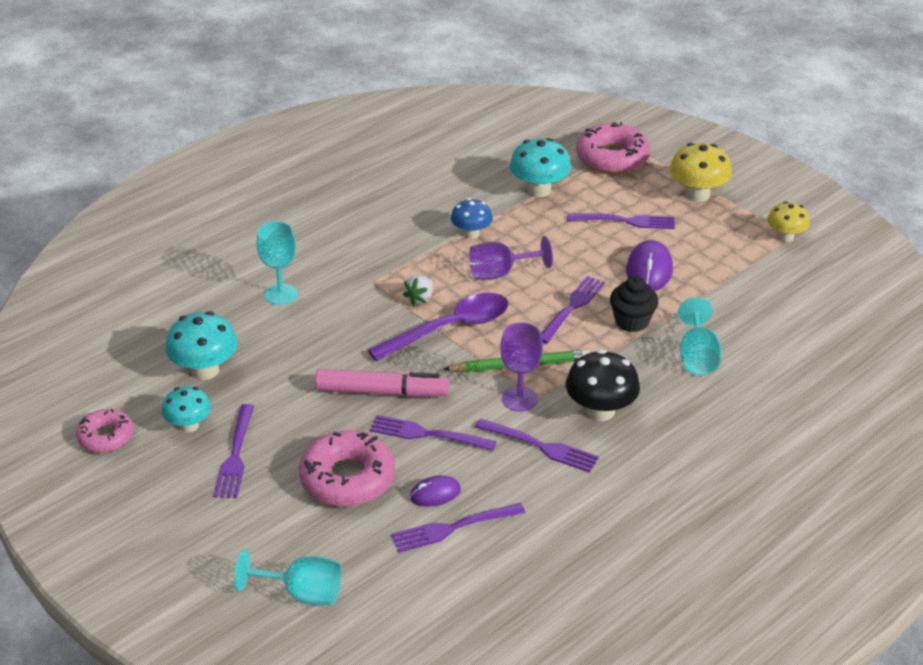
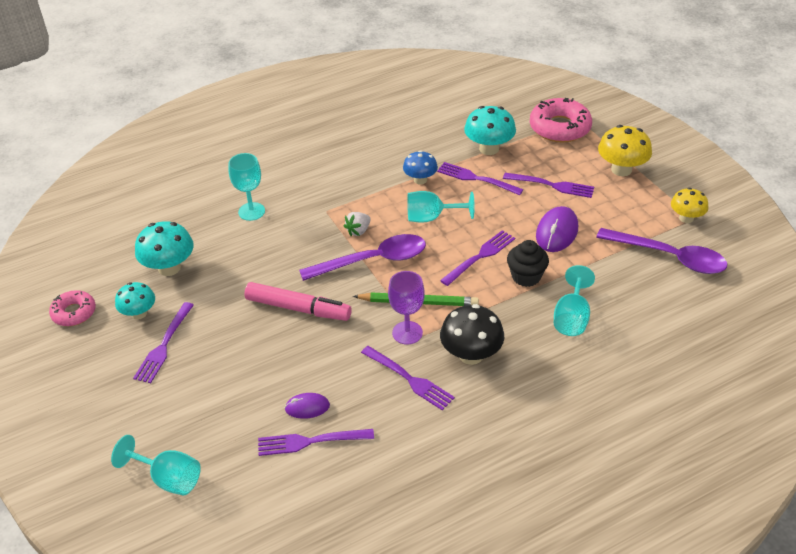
camera: 15 degrees right, 5 degrees up
(347, 478) = (242, 381): pink donut -> none
(428, 434) = (321, 352): purple fork -> purple fork (476, 179)
(501, 273) = (432, 217): purple goblet -> turquoise goblet
(781, 280) = (669, 257): none -> purple spoon

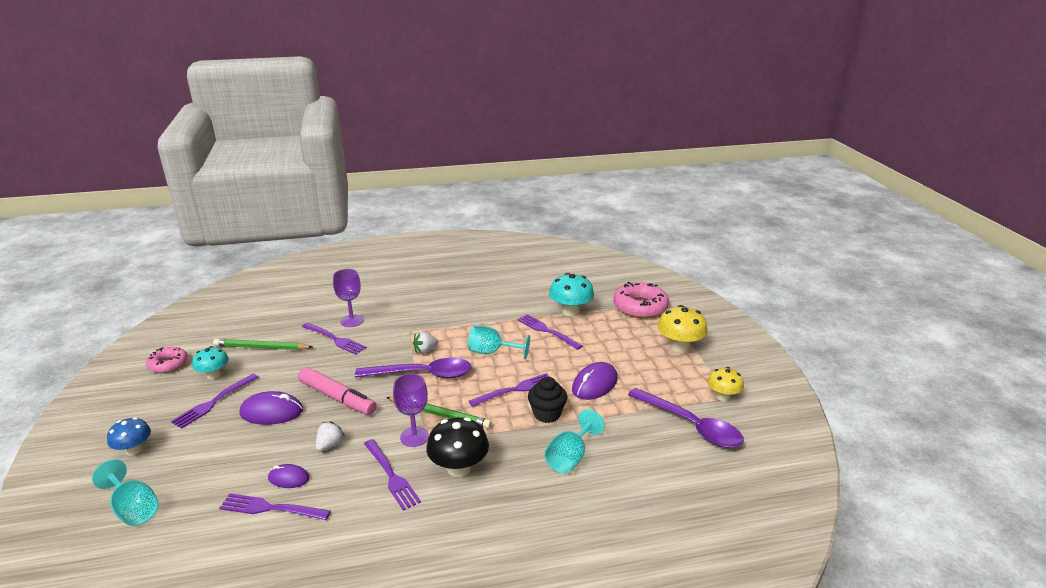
camera: 15 degrees right, 15 degrees down
(169, 268) = (261, 347): turquoise mushroom -> green pencil
(237, 341) = (271, 412): none -> purple mouse
(251, 211) = (352, 321): turquoise goblet -> purple goblet
(326, 362) = (330, 445): none -> white strawberry
(420, 180) = (499, 323): blue mushroom -> blue mushroom (134, 450)
(552, 185) = (610, 347): purple fork -> purple fork (335, 339)

